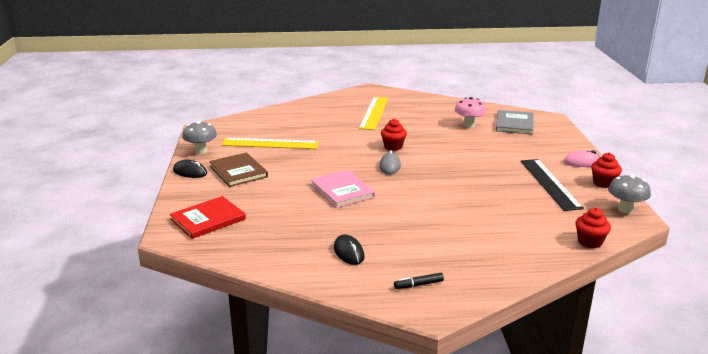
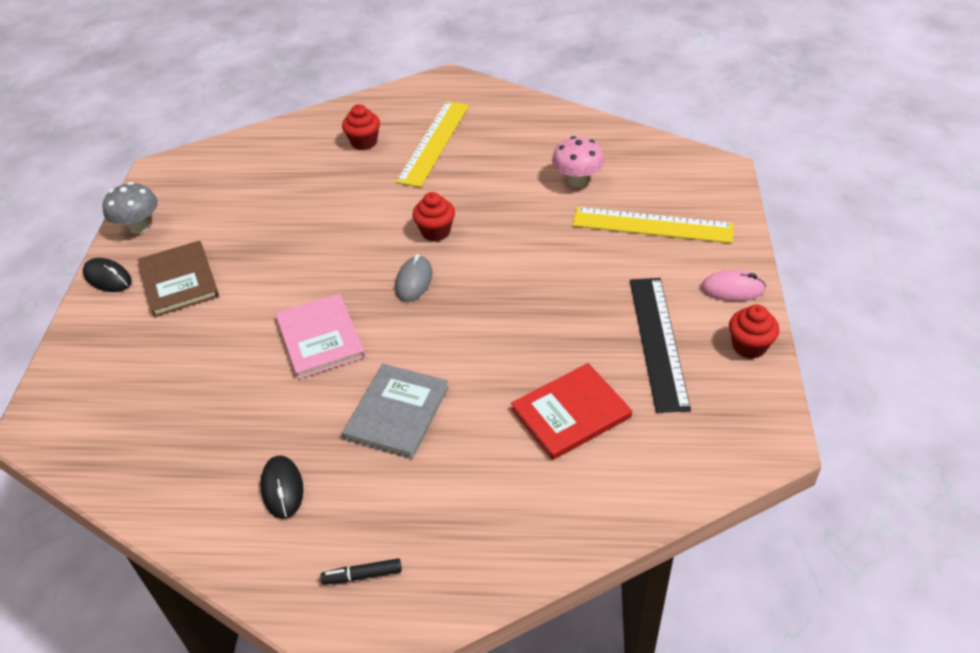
camera: 10 degrees right, 20 degrees up
(208, 219) = (100, 393): red book -> red book (570, 413)
(270, 143) = (247, 214): yellow ruler -> yellow ruler (652, 225)
(514, 124) = (654, 182): grey book -> grey book (397, 413)
(590, 242) = (670, 495): red cupcake -> red cupcake (364, 142)
(625, 209) = (761, 417): grey mushroom -> none

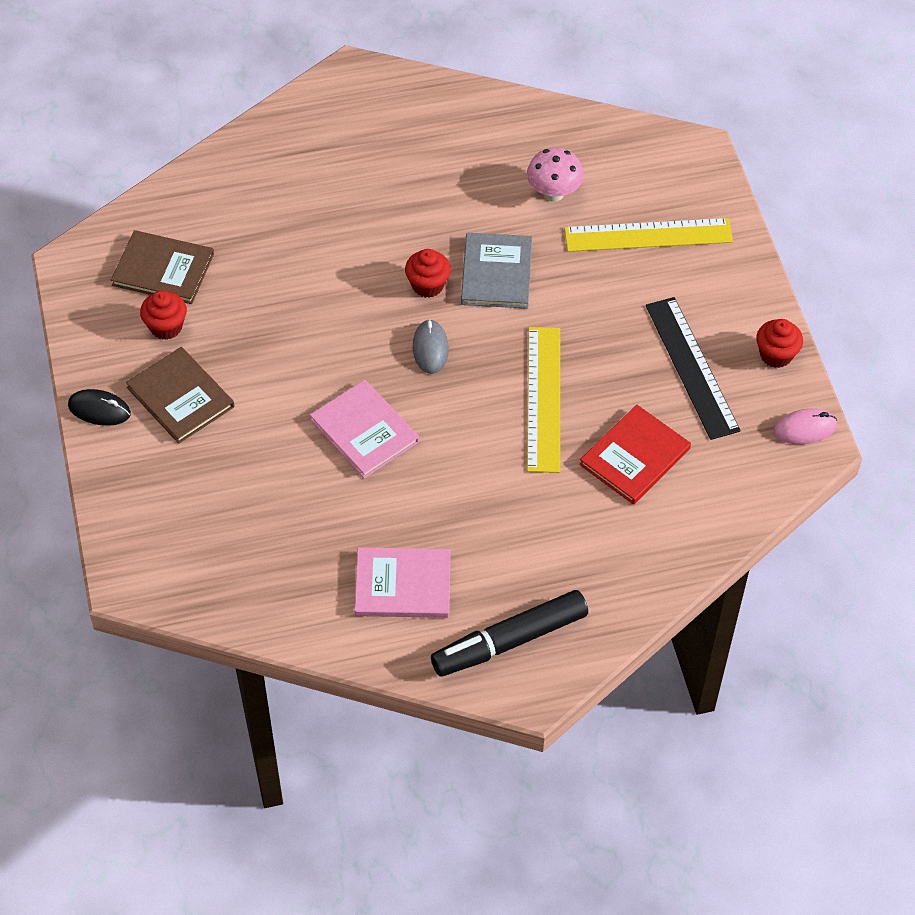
camera: 20 degrees left, 10 degrees up
(139, 227) = (96, 342): grey mushroom -> none
(224, 185) = (163, 269): none -> brown book
(282, 488) = (403, 585): black mouse -> pink book
(362, 575) = (510, 641): black marker -> black marker, size x2.37
(364, 142) = (295, 182): red cupcake -> red cupcake (166, 327)
(397, 413) = (475, 491): grey book -> grey book (496, 273)
(433, 142) = (376, 168): yellow ruler -> yellow ruler (543, 399)
(732, 289) = (746, 296): pink mouse -> pink mouse (805, 428)

